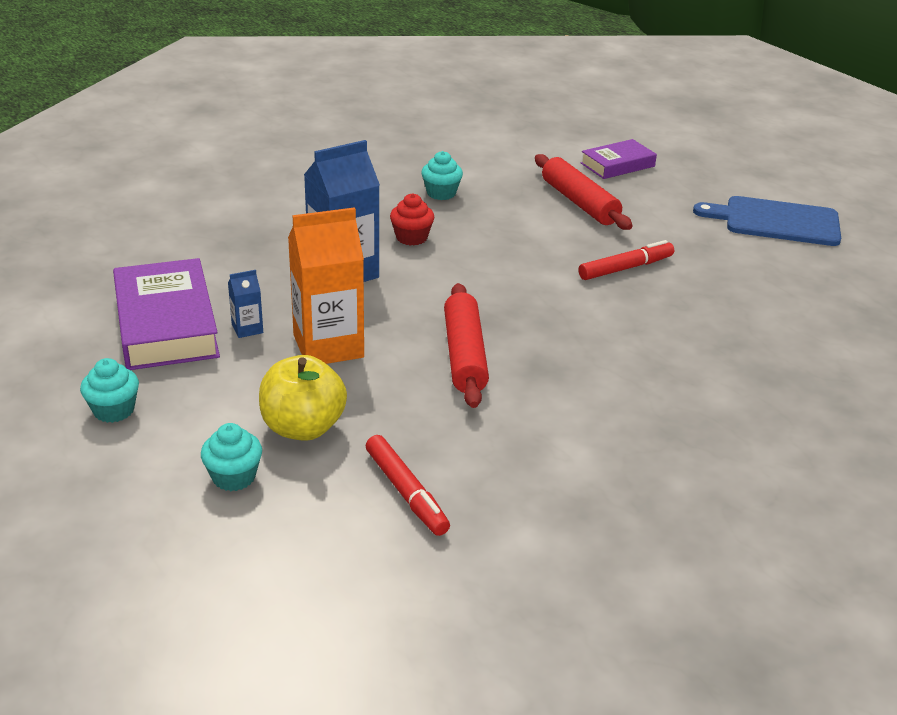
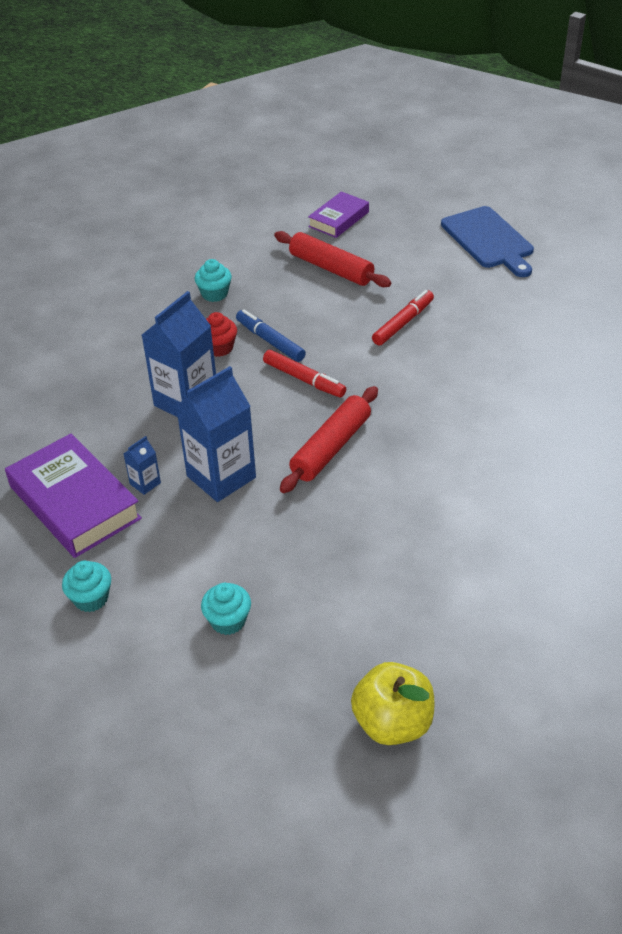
camera: 20 degrees left, 10 degrees up
(303, 427) = (251, 558): yellow apple -> yellow apple (392, 723)
(328, 346) = (221, 477): orange carton -> blue carton
(406, 492) = (363, 584): red marker -> red marker (304, 379)
(464, 355) = (331, 448): red rolling pin -> red rolling pin turned 60 degrees clockwise
(469, 246) = (270, 341): none -> blue marker
(776, 221) = (489, 240): blue cutting board -> blue cutting board turned 105 degrees counterclockwise

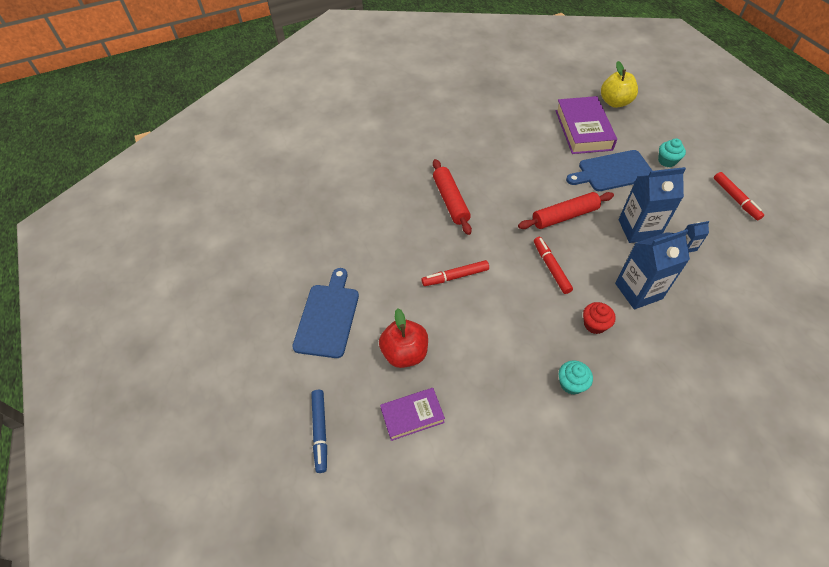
camera: 145 degrees left, 10 degrees up
(74, 502) = (735, 255): purple book -> purple book (583, 130)
(91, 598) = (735, 199): turquoise cupcake -> red marker
(270, 341) = (554, 310): blue marker -> blue marker (320, 432)
(306, 553) = (612, 171): none -> blue cutting board
(331, 268) = (463, 357): red rolling pin -> red rolling pin (450, 201)
(387, 249) = (405, 353): none -> red apple

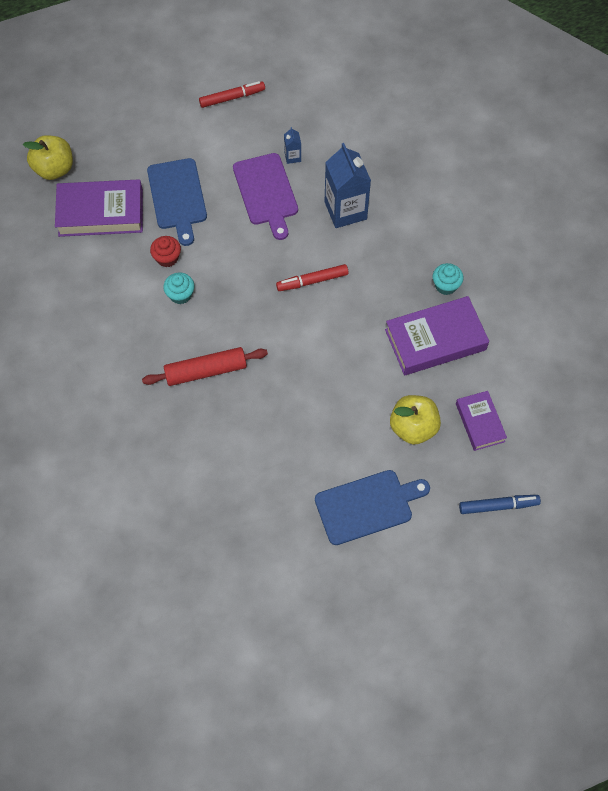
camera: 90 degrees left, 10 degrees up
(328, 317) = (367, 506): blue cutting board -> blue cutting board turned 150 degrees clockwise
(405, 353) = (413, 427): red apple -> yellow apple
(455, 276) = (319, 374): red marker -> none
(504, 373) = (435, 340): none -> purple book
(564, 216) = (241, 256): red rolling pin -> none
(594, 324) = (383, 255): red cupcake -> red cupcake (167, 258)
(638, 229) = (266, 192): blue carton -> purple cutting board
(667, 161) = (167, 142): turquoise cupcake -> turquoise cupcake (180, 295)

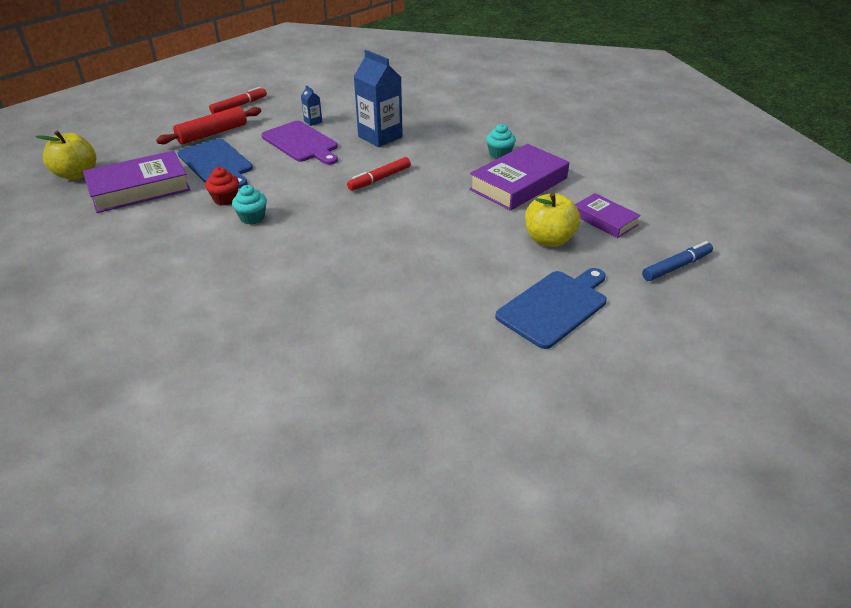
camera: 25 degrees left, 25 degrees down
(206, 371) = (310, 260): red rolling pin -> red rolling pin (212, 133)

